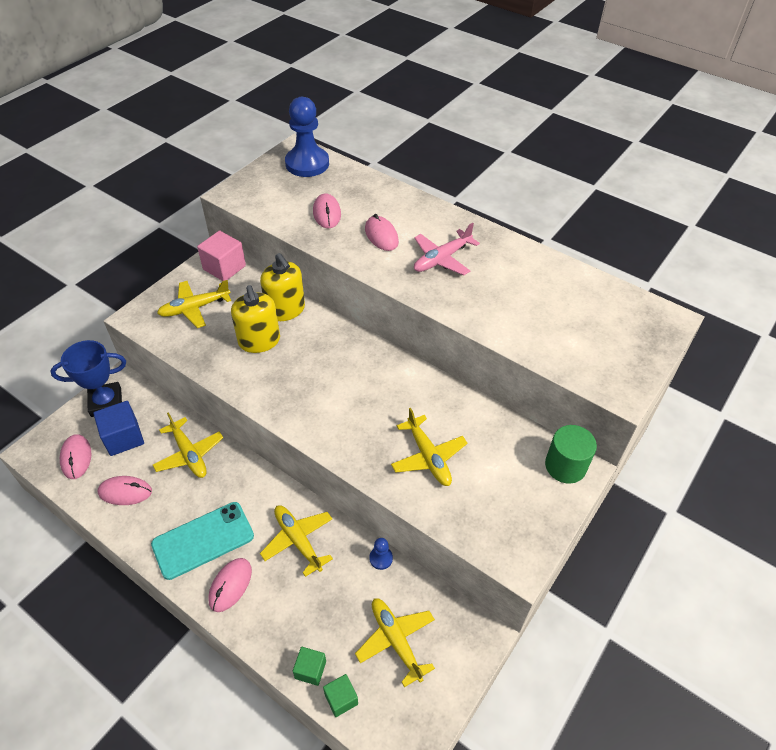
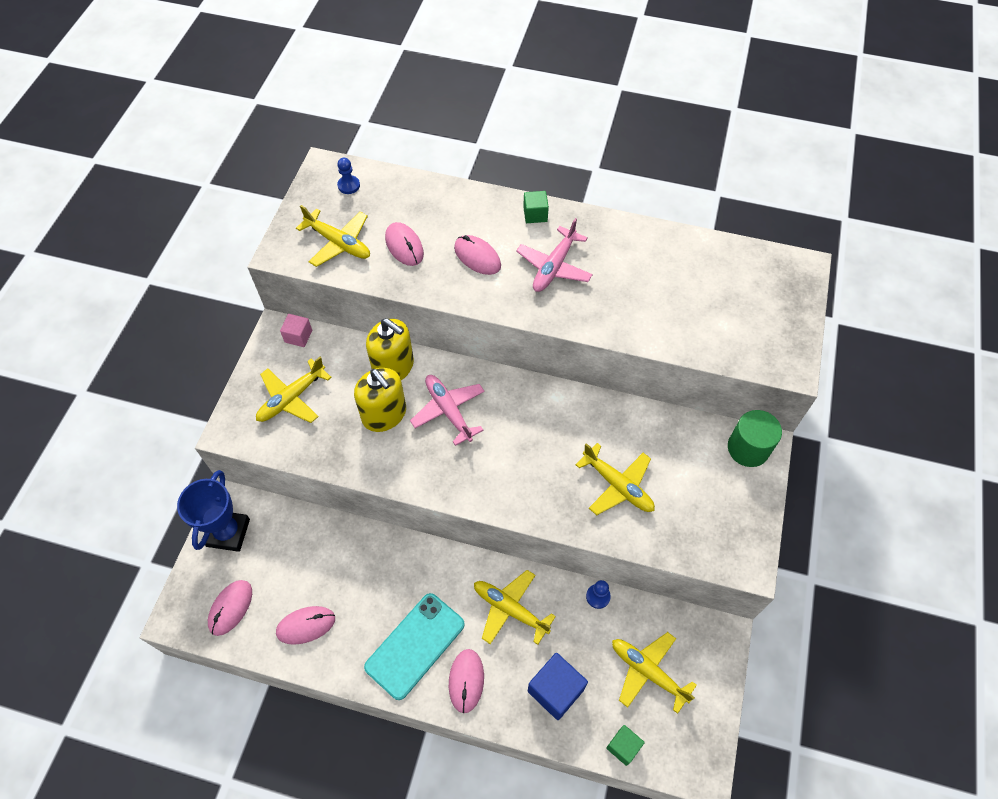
camera: 20 degrees left, 10 degrees up
(76, 458) = (230, 608): pink mouse -> pink mouse turned 60 degrees clockwise
(106, 402) = (228, 532): blue trophy -> blue trophy turned 45 degrees counterclockwise
(123, 438) = (271, 566): blue cube -> blue cube (555, 690)
(189, 454) = (352, 559): yellow plane -> yellow plane (339, 243)
(224, 267) = (298, 336): pink cube -> pink cube, size x0.60
(307, 164) = (349, 185): blue pawn -> blue pawn, size x0.43
(310, 670) = (583, 731): green cube -> green cube (535, 214)
(312, 354) = (448, 411): none -> pink plane

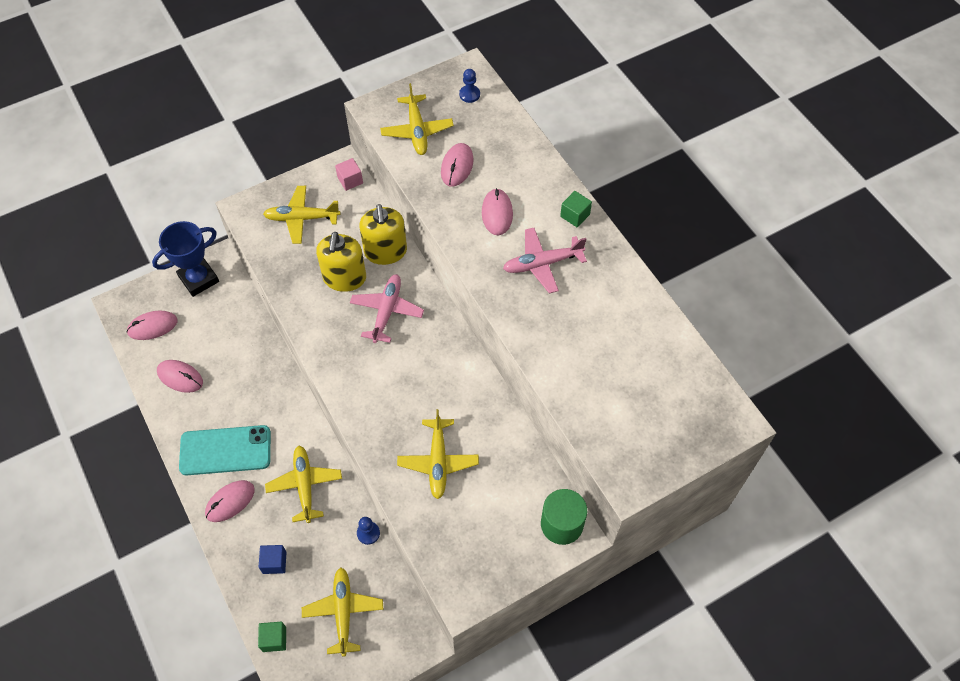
camera: 45 degrees right, 0 degrees up
(555, 690) = (274, 562): blue cube -> blue cube, size x0.60

